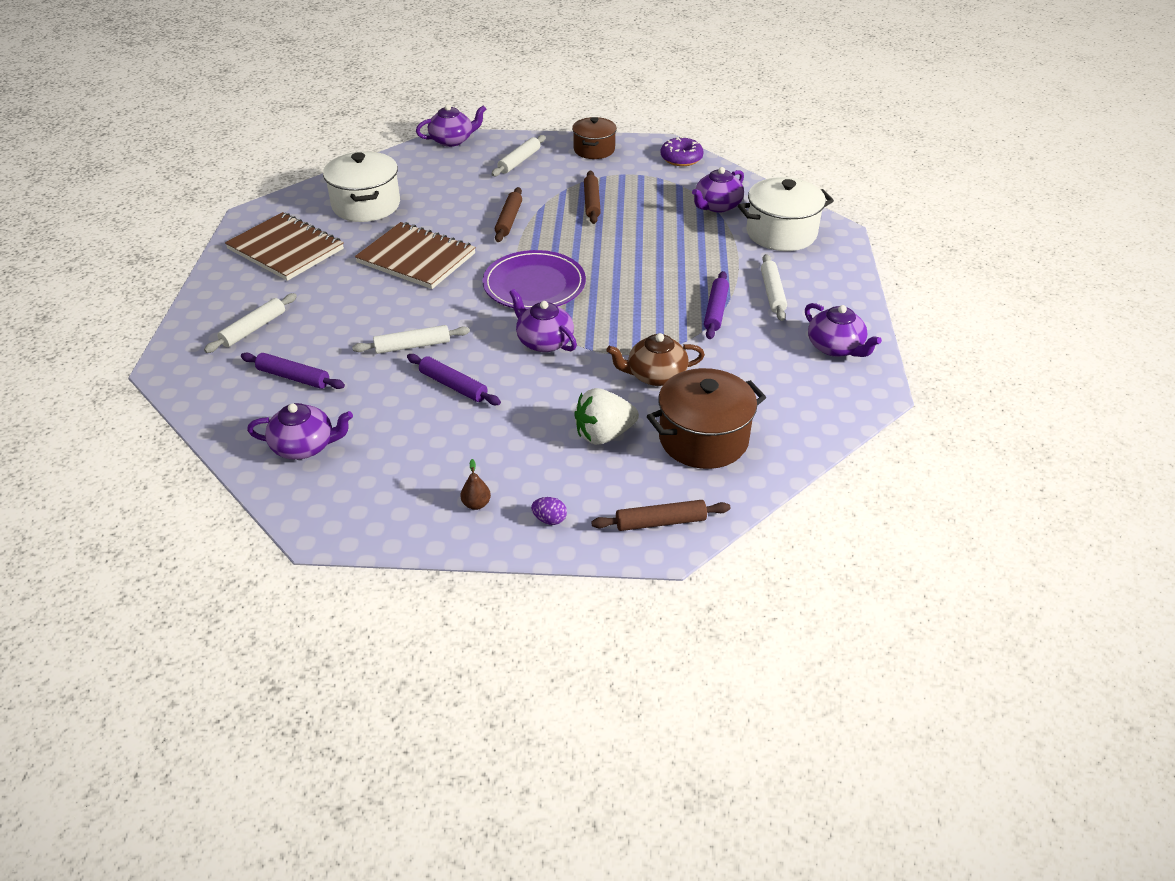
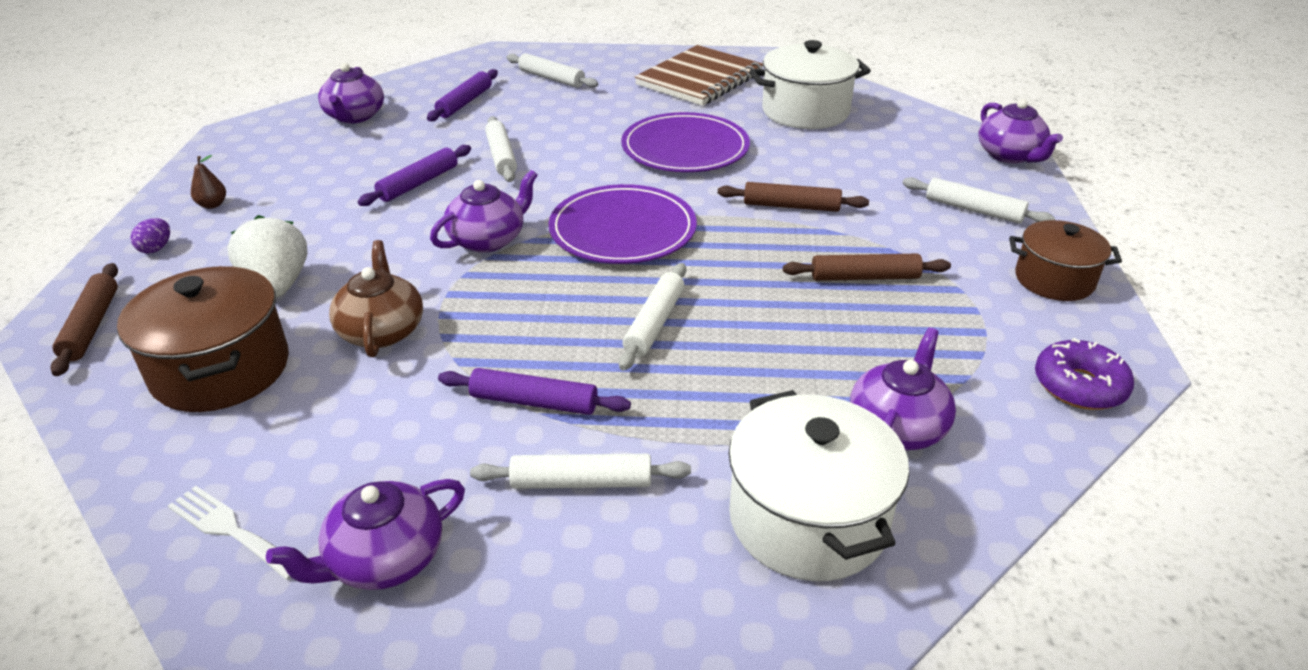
camera: 90 degrees right, 5 degrees down
(416, 258) = (685, 148): brown notebook -> purple plate
(640, 272) = (654, 323): none -> white rolling pin
(717, 206) = (897, 426): purple teapot -> purple teapot turned 75 degrees clockwise
(832, 402) = (230, 530): none -> white fork

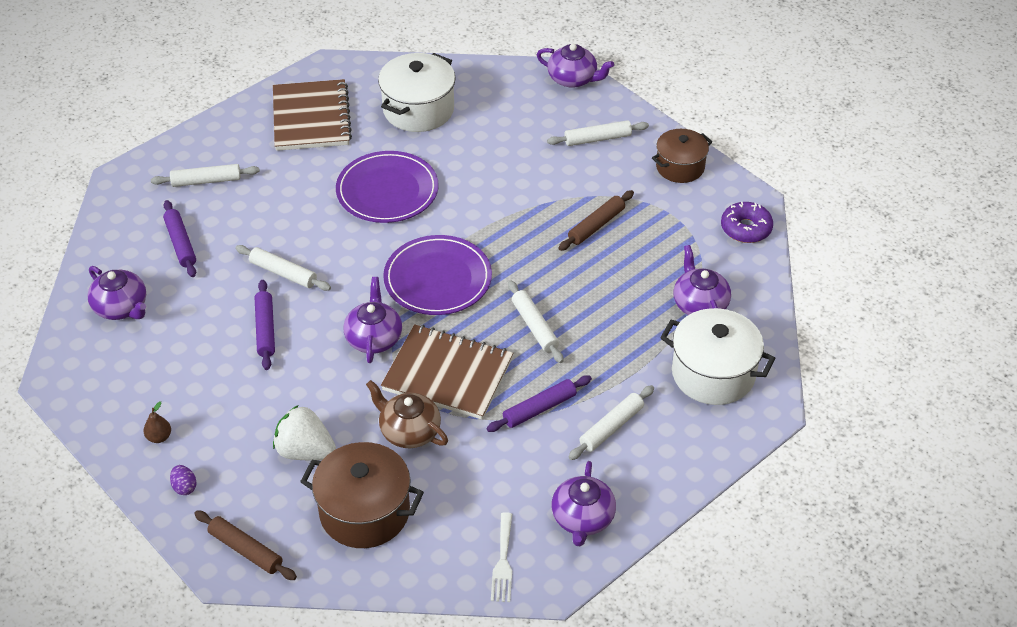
camera: 45 degrees left, 10 degrees up
(230, 530) = (503, 562): white fork -> white fork turned 75 degrees counterclockwise
(499, 308) = (448, 374): none -> brown notebook
(791, 206) = (504, 199): brown rolling pin -> none

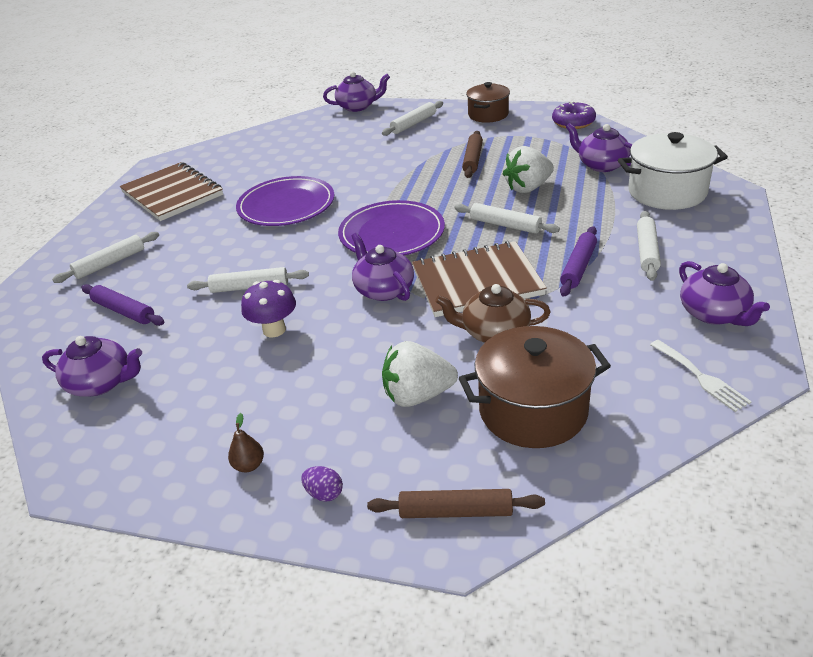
camera: 30 degrees left, 10 degrees down
(265, 329) = (274, 330): purple rolling pin -> purple mushroom
(418, 110) = (259, 158): white pot -> none
(602, 293) = (528, 188): none -> white strawberry

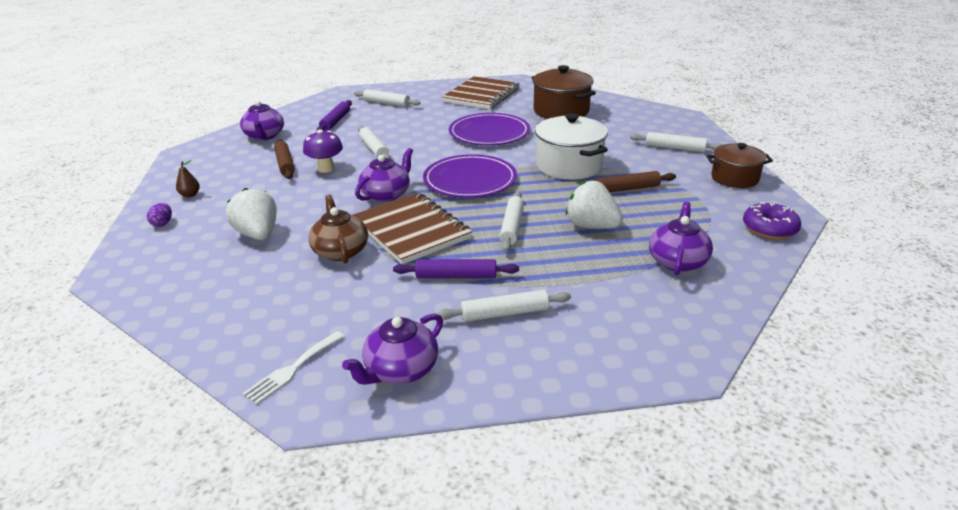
camera: 65 degrees right, 5 degrees down
(358, 106) = (684, 118): purple teapot -> none
(456, 511) = (139, 272): brown rolling pin -> brown rolling pin (285, 164)
(533, 410) = (242, 285): brown pot -> brown pot (561, 111)
(667, 192) = (646, 313): white pot -> white pot (569, 166)

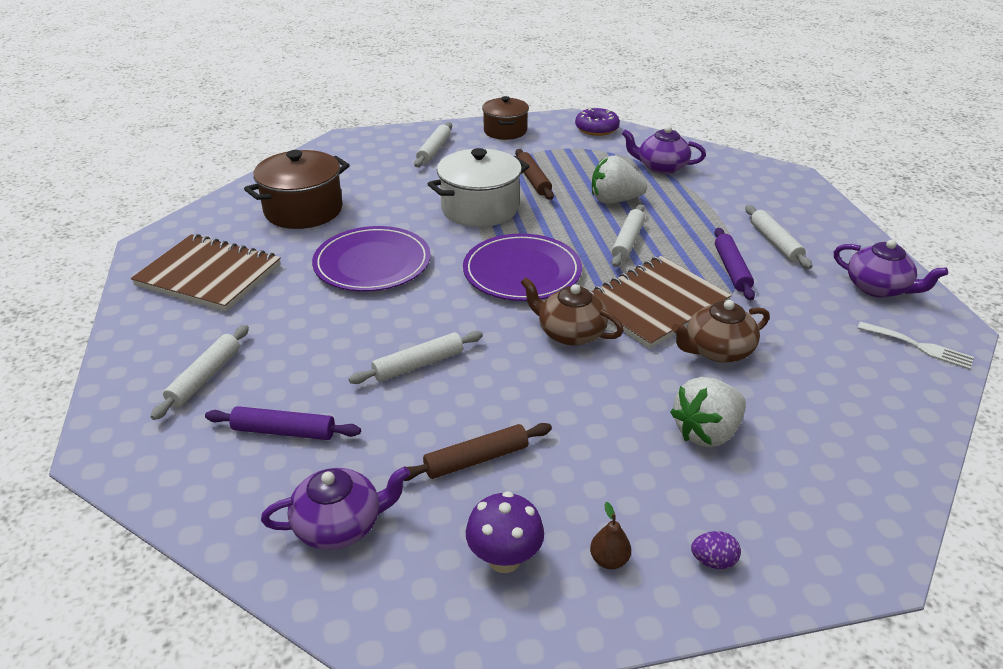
camera: 95 degrees left, 5 degrees up
(326, 169) = (493, 405): purple mushroom -> purple mushroom (504, 559)
(386, 194) = (570, 333): purple teapot -> brown teapot
(512, 226) = (627, 242): white rolling pin -> white rolling pin turned 75 degrees counterclockwise
(591, 226) = (614, 200): white strawberry -> white strawberry turned 60 degrees clockwise

